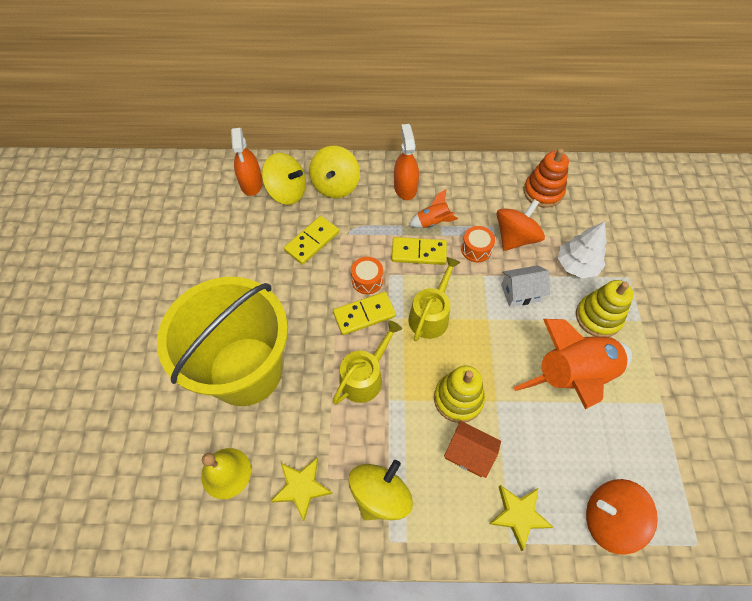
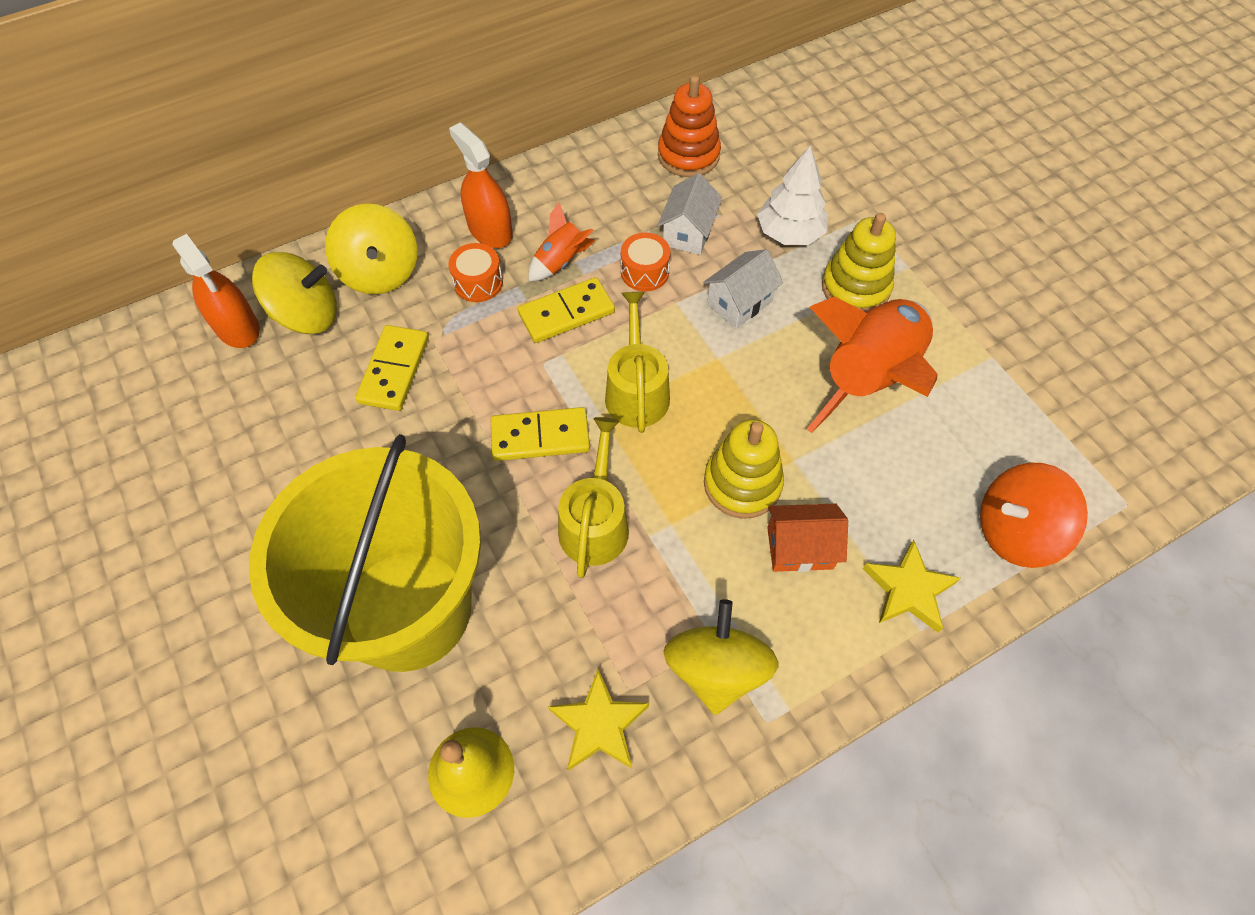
camera: 30 degrees left, 0 degrees up
(364, 314) = (540, 436): yellow domino -> yellow domino turned 45 degrees clockwise
(367, 280) = (514, 387): orange drum -> orange drum (478, 283)
(515, 237) = (688, 232): orange spinning top -> white house

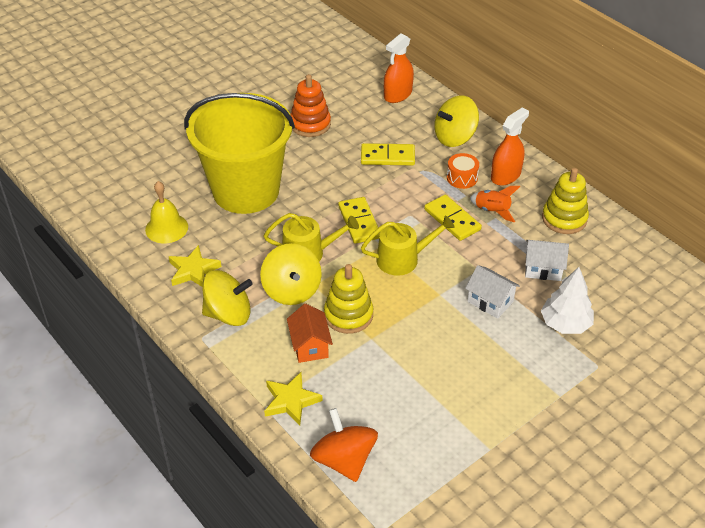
camera: 80 degrees right, 15 degrees down
(307, 315) = (414, 117): yellow spinning top -> yellow spinning top (292, 290)
(644, 272) = (499, 251): orange drum -> none
(688, 155) = (618, 261): orange stacking toy -> orange stacking toy (310, 124)
(855, 287) = (527, 364): yellow stacking toy -> yellow stacking toy (564, 218)
(869, 378) = (448, 375): orange rocket -> none

